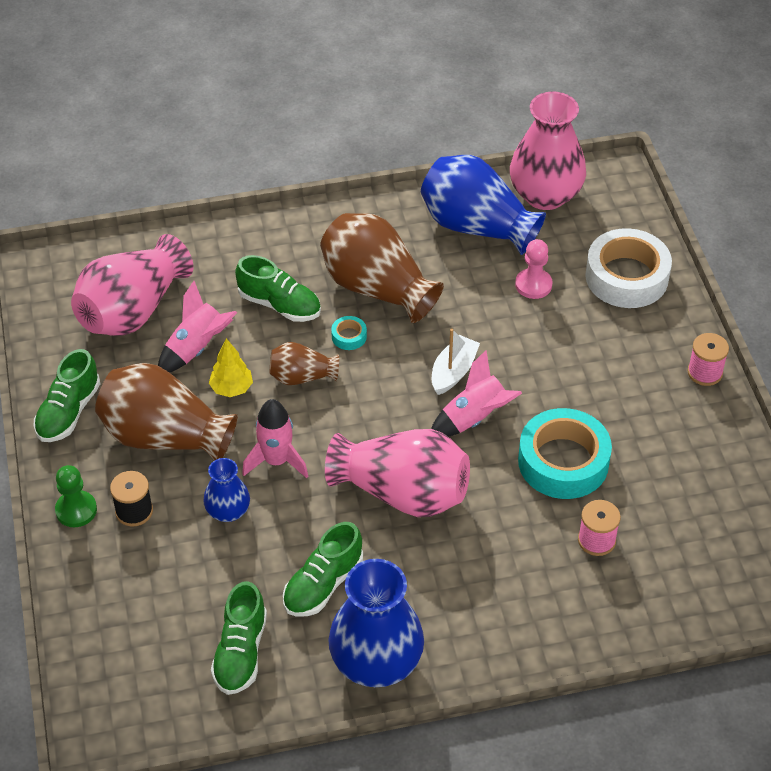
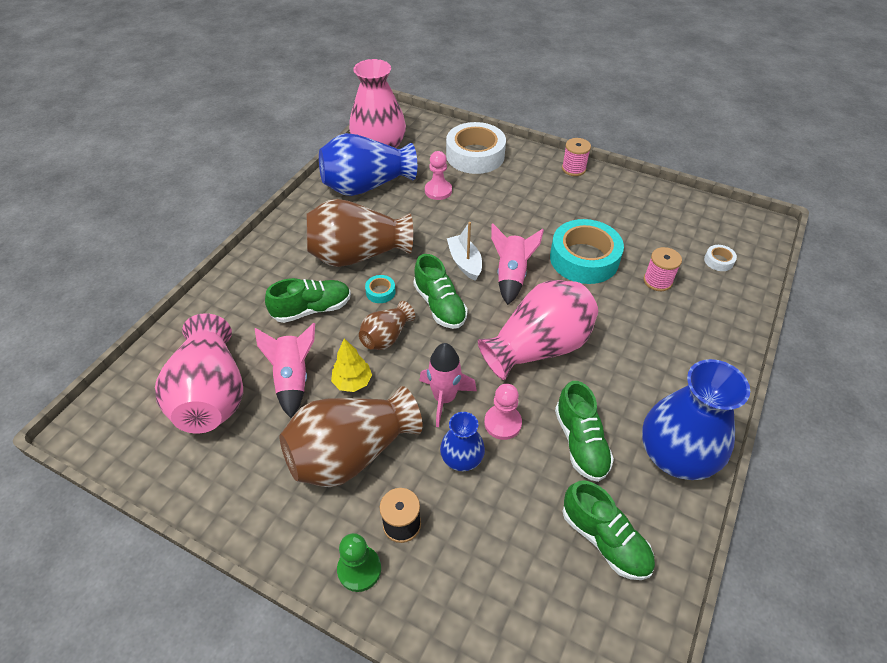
camera: 50 degrees left, 0 degrees up
(69, 412) = (255, 505): green shoe -> green shoe (440, 305)
(290, 517) = (502, 423): none -> pink pawn
(689, 579) = (718, 261): none -> white tape

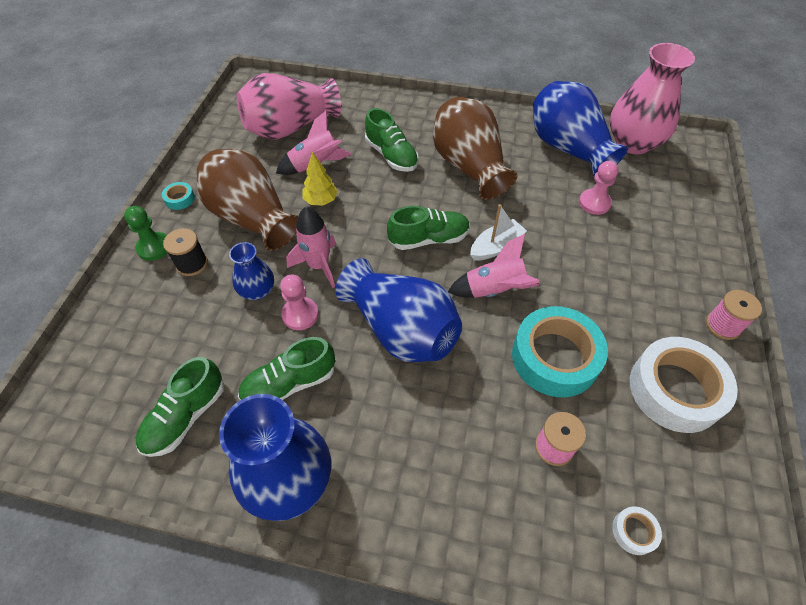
camera: 75 degrees right, 5 degrees up
(380, 292) = (428, 193): turquoise tape -> turquoise tape (180, 199)
(386, 337) = (376, 210): brown vase -> none
(440, 305) = (428, 239): green shoe -> green shoe turned 150 degrees counterclockwise
(475, 155) = (678, 222): white tape -> white tape (675, 390)
(538, 347) = (401, 330): pink vase -> blue vase

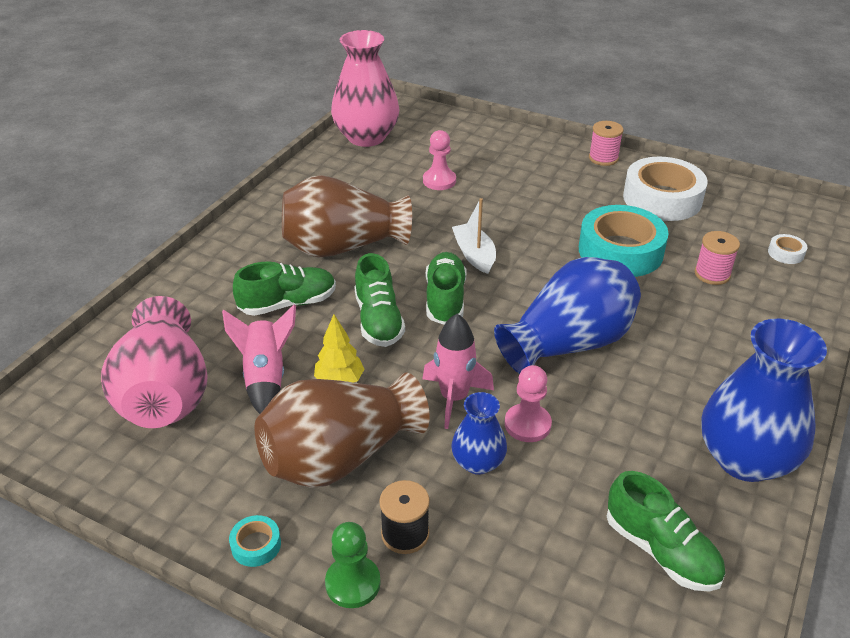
camera: 75 degrees left, 15 degrees down
(290, 384) = (625, 445): green shoe -> green shoe (378, 320)
(494, 290) = (532, 269): pink rocket -> none
(568, 148) = (352, 175): blue vase -> none

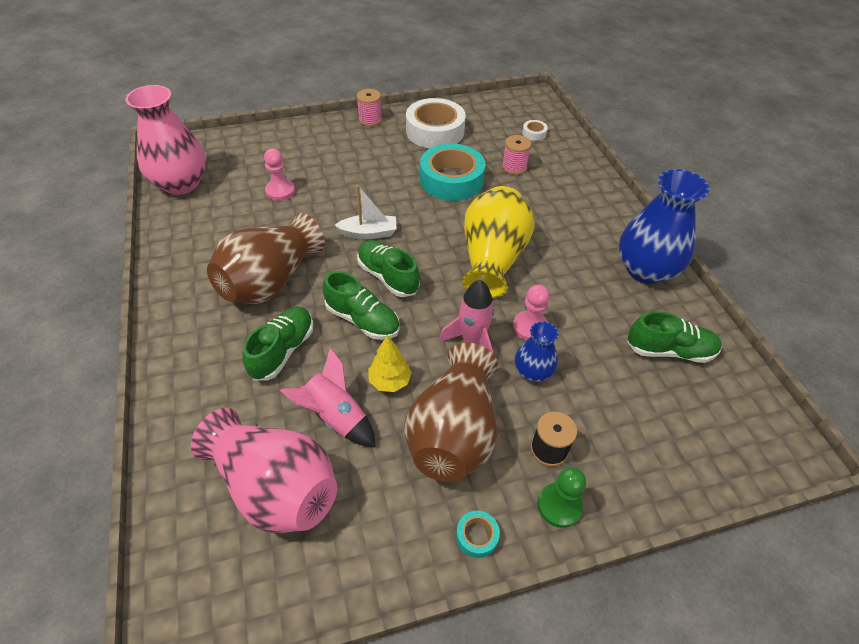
camera: 45 degrees left, 10 degrees up
(474, 255) = (369, 233): white boat -> white boat turned 150 degrees clockwise
(568, 343) = (492, 259): blue vase -> yellow vase

